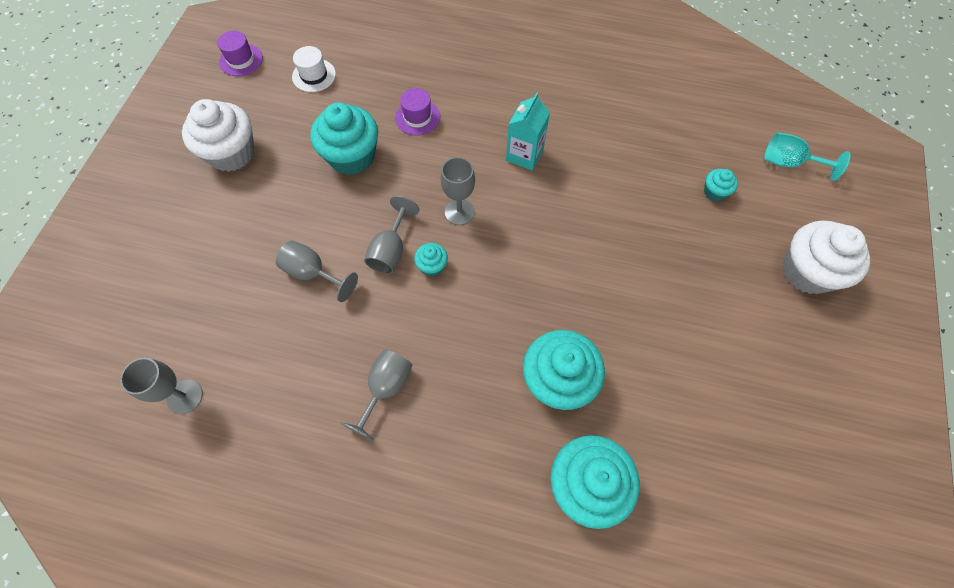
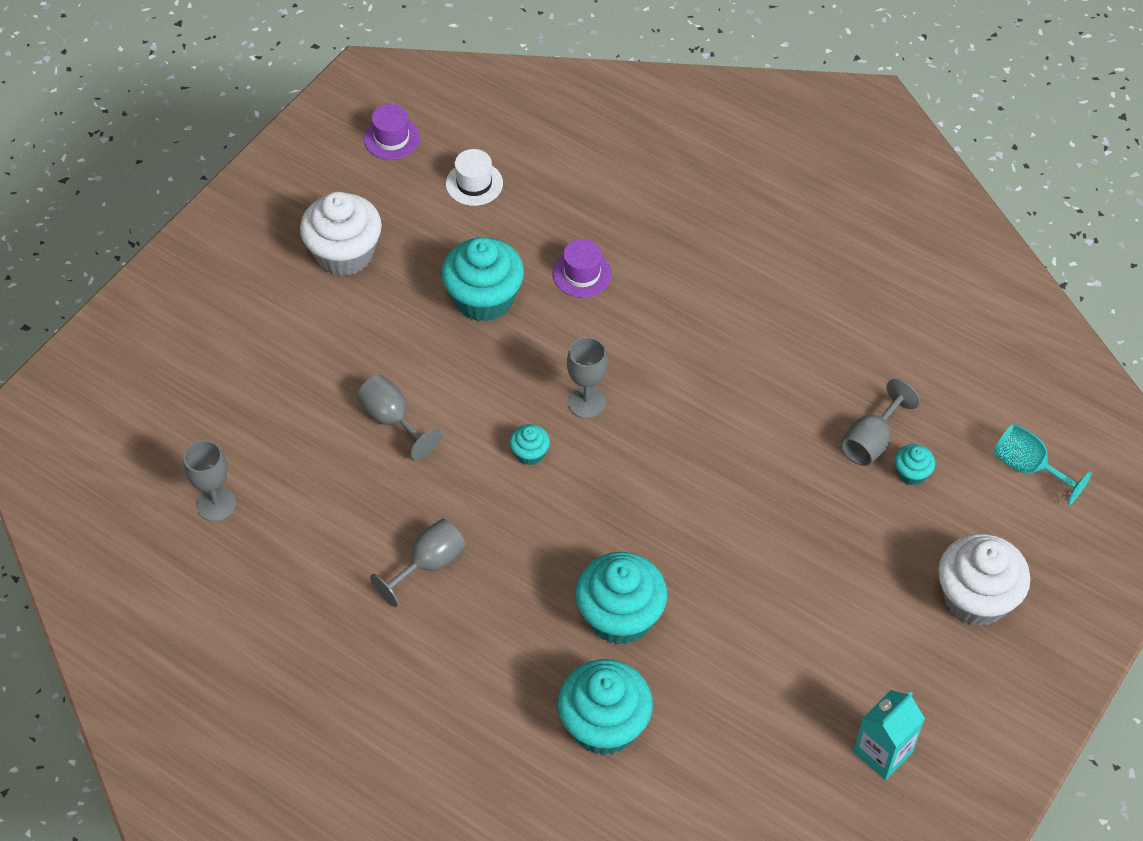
camera: 20 degrees right, 10 degrees down
(391, 250) = (489, 421): grey goblet -> grey goblet (871, 441)
(524, 155) = (694, 358): turquoise carton -> turquoise carton (882, 752)

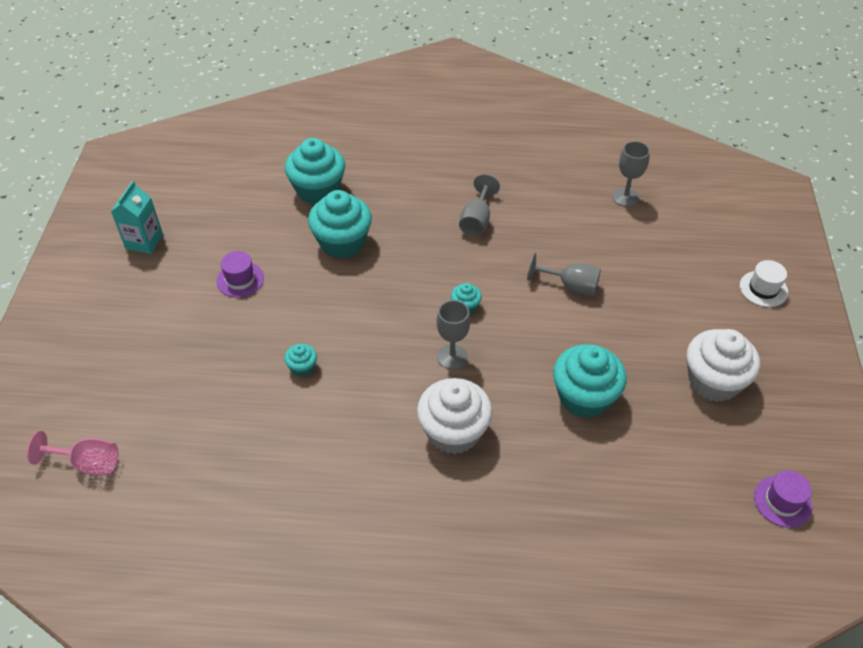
camera: 150 degrees right, 5 degrees down
(474, 183) = (678, 493): white hat -> white hat (763, 289)
(582, 274) = (528, 455): purple hat -> purple hat (240, 279)
(871, 441) = (224, 426): grey goblet -> none
(911, 473) = (182, 416): turquoise cupcake -> turquoise cupcake (302, 367)
(975, 598) = (107, 350): white cupcake -> white cupcake (453, 432)
(1028, 467) = (88, 463): turquoise goblet -> pink goblet

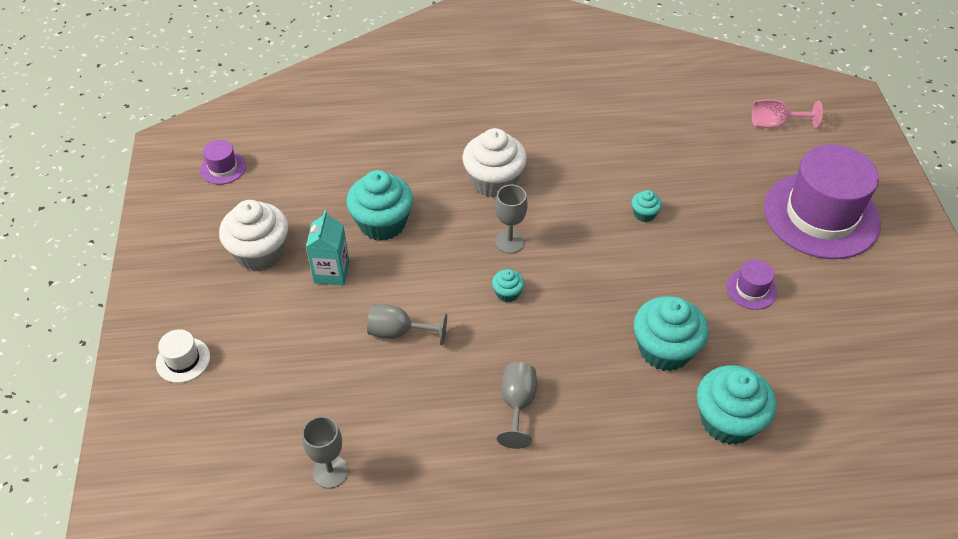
camera: 170 degrees right, 0 degrees up
(124, 340) = (821, 215): none -> purple hat
(144, 241) = (882, 318): turquoise carton -> turquoise carton (331, 272)

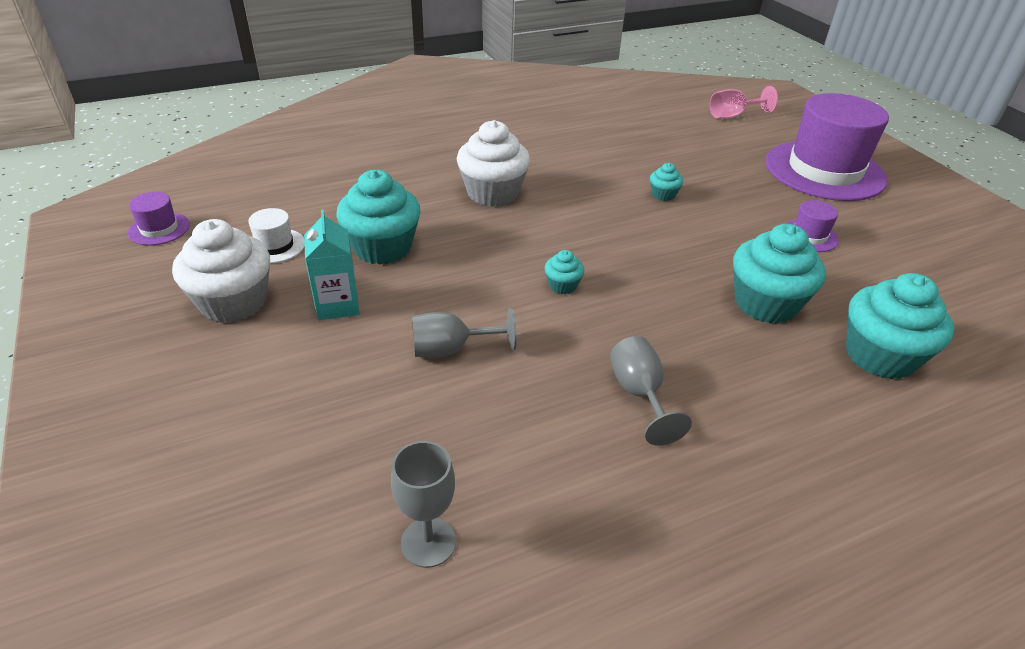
camera: 20 degrees left, 10 degrees down
(183, 360) = (149, 447): white hat -> white hat (275, 246)
(509, 242) = (538, 240): grey goblet -> none

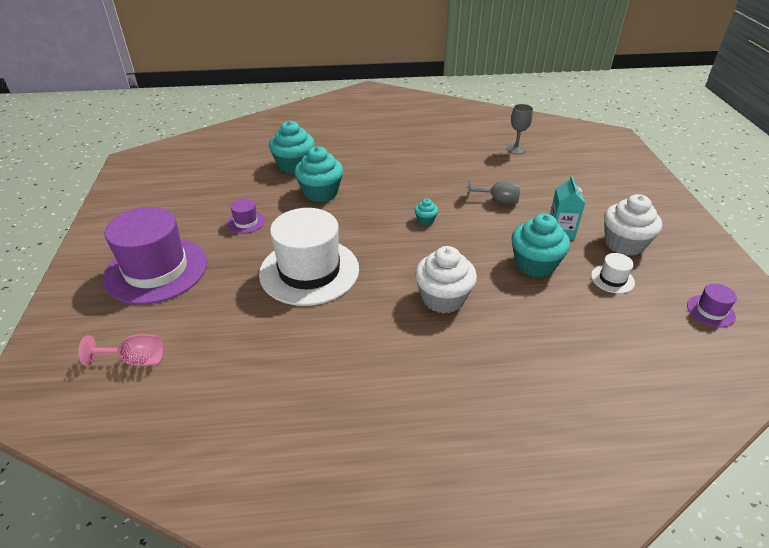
camera: 160 degrees left, 0 degrees up
(639, 394) = (416, 171): grey goblet -> none
(663, 195) = (309, 271): turquoise cupcake -> white hat

